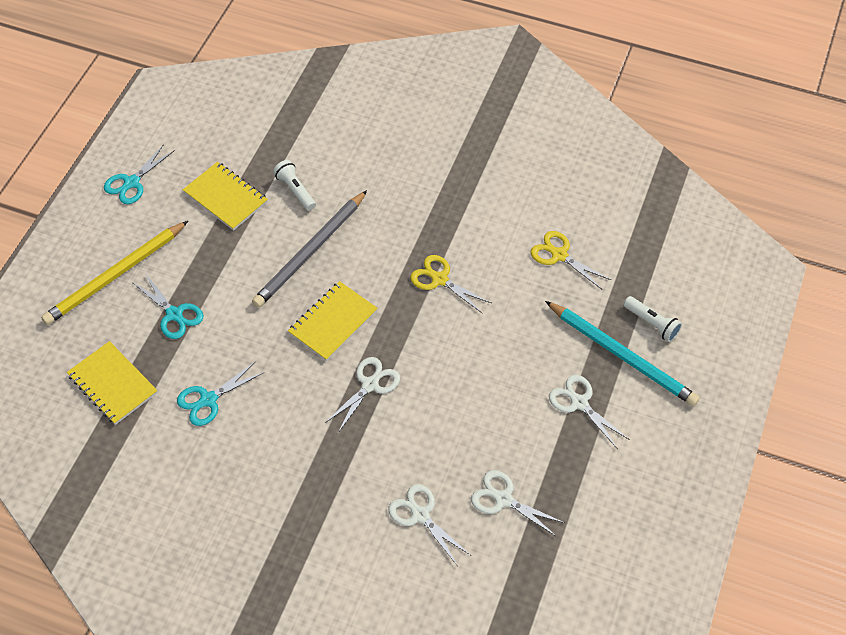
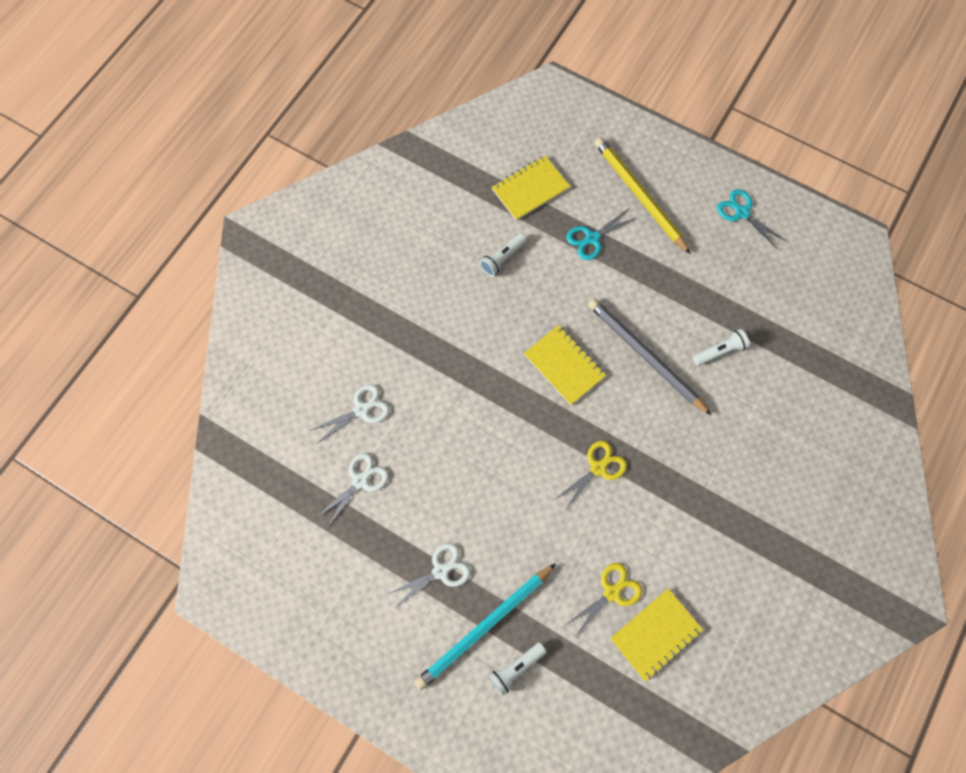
camera: 100 degrees right, 15 degrees up
(208, 400) = (502, 258): turquoise scissors -> white flashlight
(225, 197) = (717, 289): yellow notebook -> yellow notebook (655, 634)
(370, 385) = (494, 388): white scissors -> none

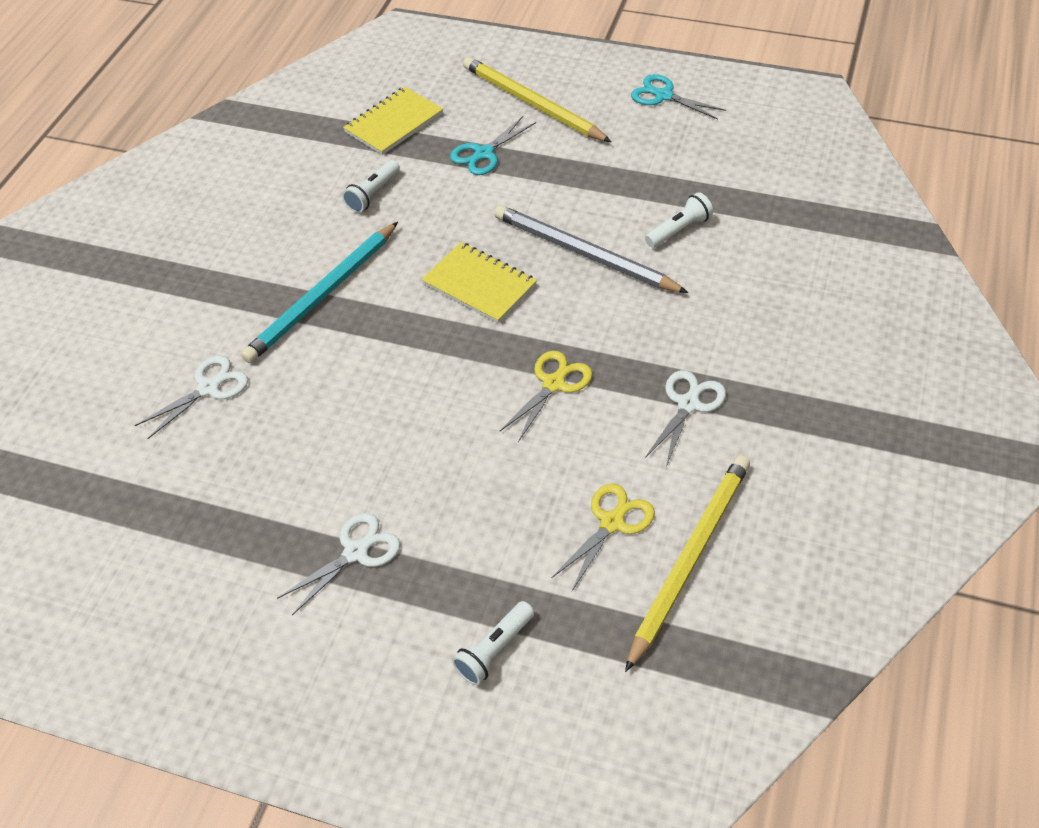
camera: 10 degrees left, 20 degrees down
(360, 481) = (218, 469): white scissors -> white scissors (688, 404)
(485, 626) = (436, 607): turquoise pencil -> turquoise pencil (323, 295)
(655, 634) = (689, 559): yellow notebook -> yellow pencil

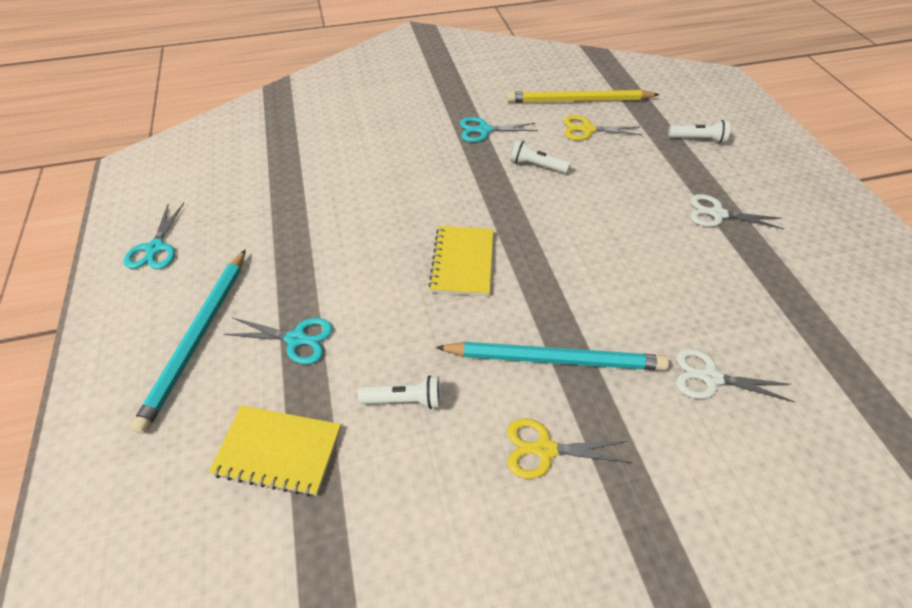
camera: 125 degrees left, 0 degrees up
(533, 104) = (198, 337): yellow pencil -> turquoise pencil
(553, 384) = (518, 186): yellow scissors -> yellow scissors (544, 449)
(584, 254) = (388, 219): grey pencil -> none
(679, 230) = (332, 182): white flashlight -> white flashlight (536, 165)
(688, 404) = (484, 130): white scissors -> turquoise scissors

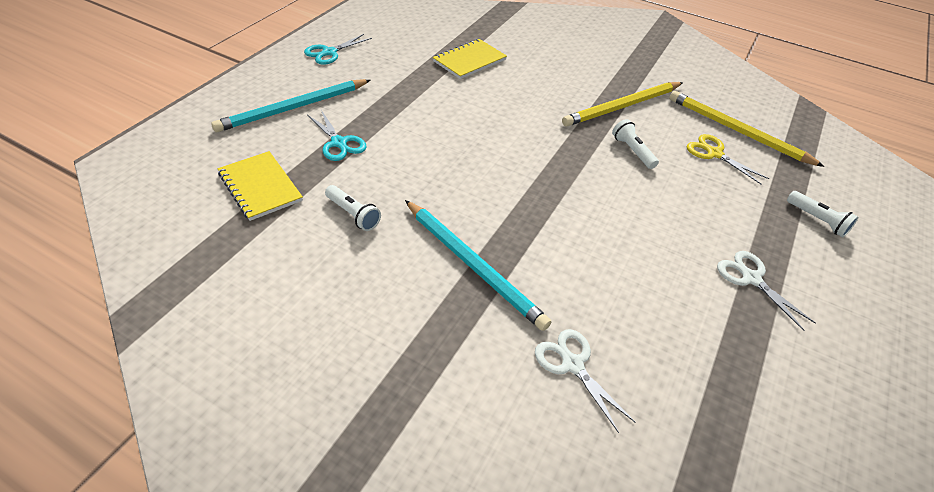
camera: 40 degrees right, 5 degrees down
(462, 262) = (491, 171): yellow notebook -> yellow notebook (469, 61)
(484, 130) = (623, 106): turquoise scissors -> yellow pencil
(544, 449) = (395, 304): yellow scissors -> none

